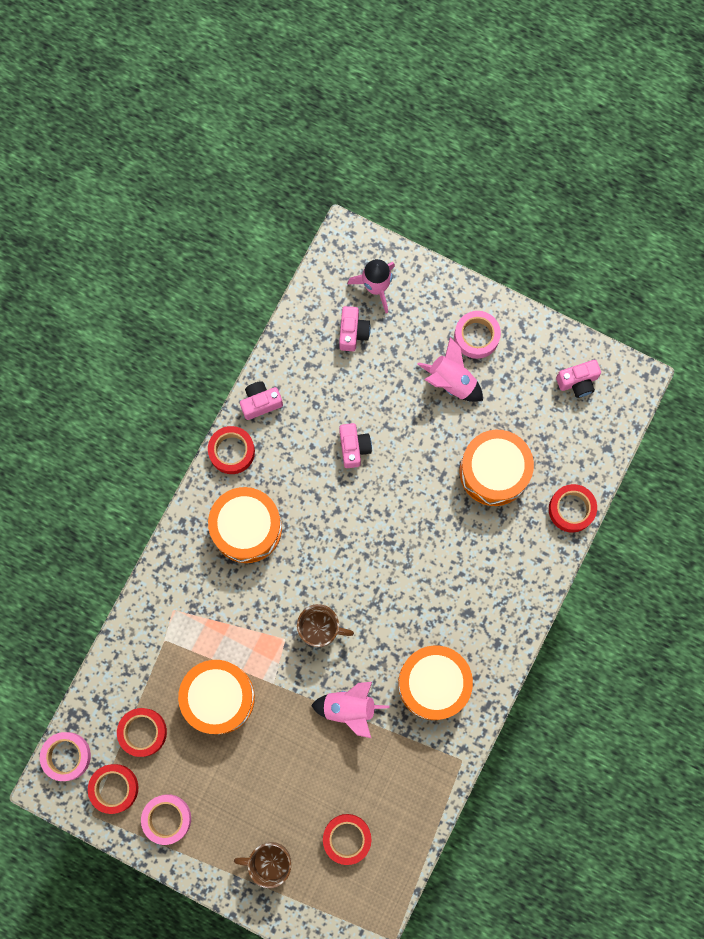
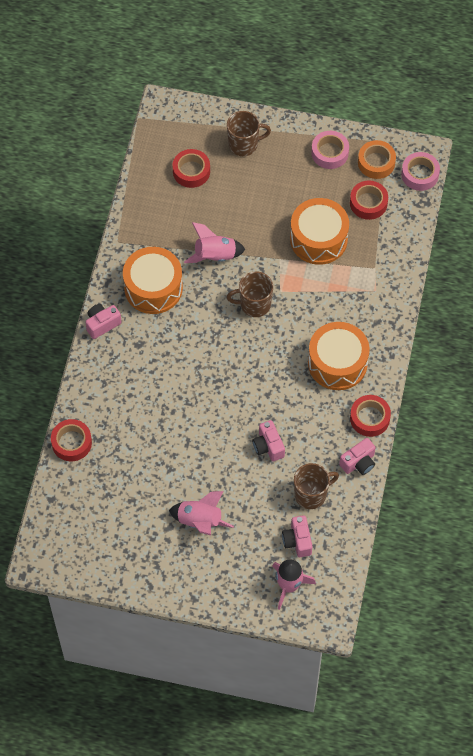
camera: 165 degrees right, 15 degrees down
(114, 788) = (376, 162): red tape -> orange tape
(323, 380) = (311, 494): none -> brown mug
(476, 336) = (187, 565): pink tape -> none
(494, 471) = (144, 456): orange drum -> none
(577, 382) = (89, 548): pink camera -> pink camera (102, 324)

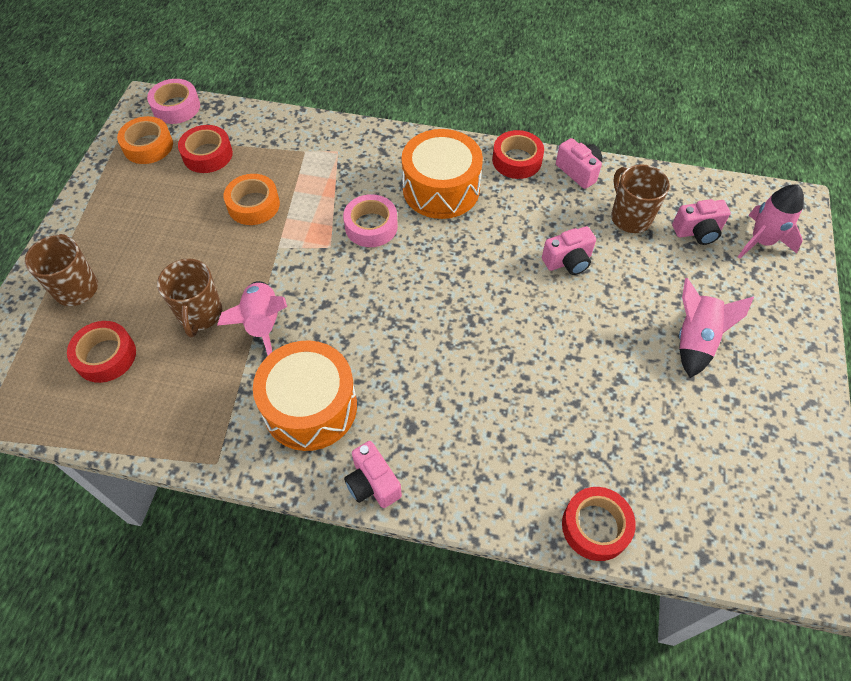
camera: 90 degrees left, 5 degrees down
(254, 304) = (349, 276): brown mug -> brown mug (200, 314)
(318, 239) = (253, 205): orange drum -> orange tape
(330, 153) = (119, 191): pink tape -> pink tape (371, 226)

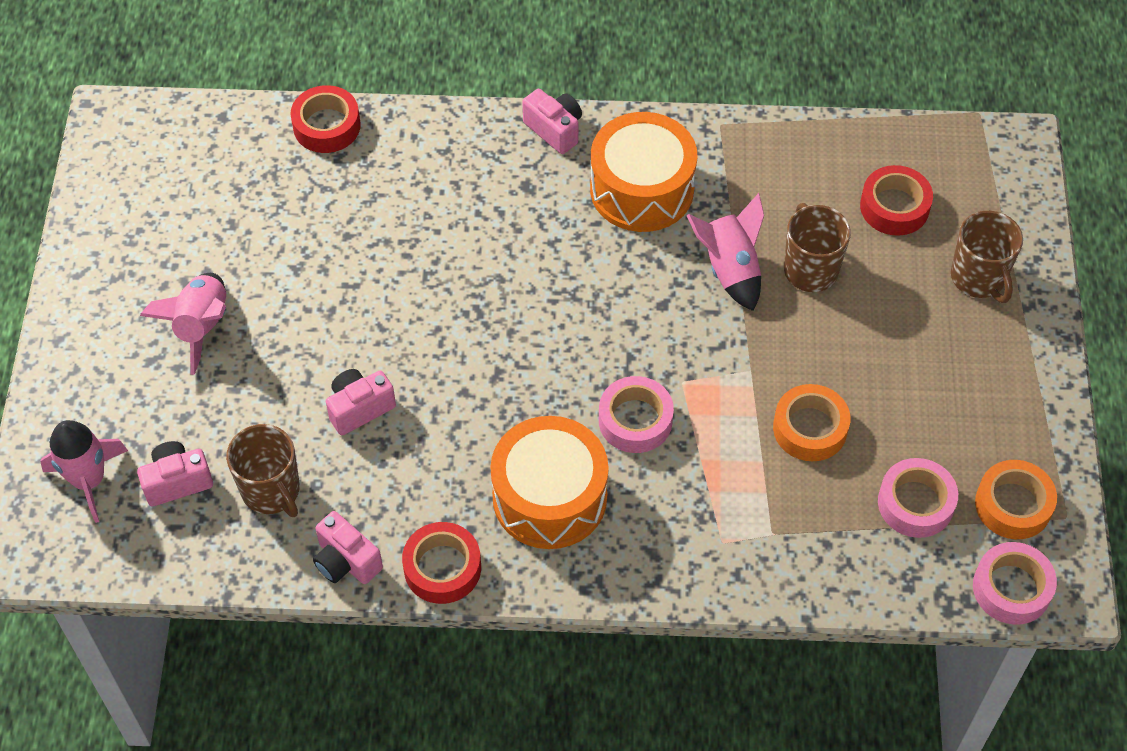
camera: 170 degrees right, 0 degrees up
(207, 155) = (915, 503): red tape -> pink tape

